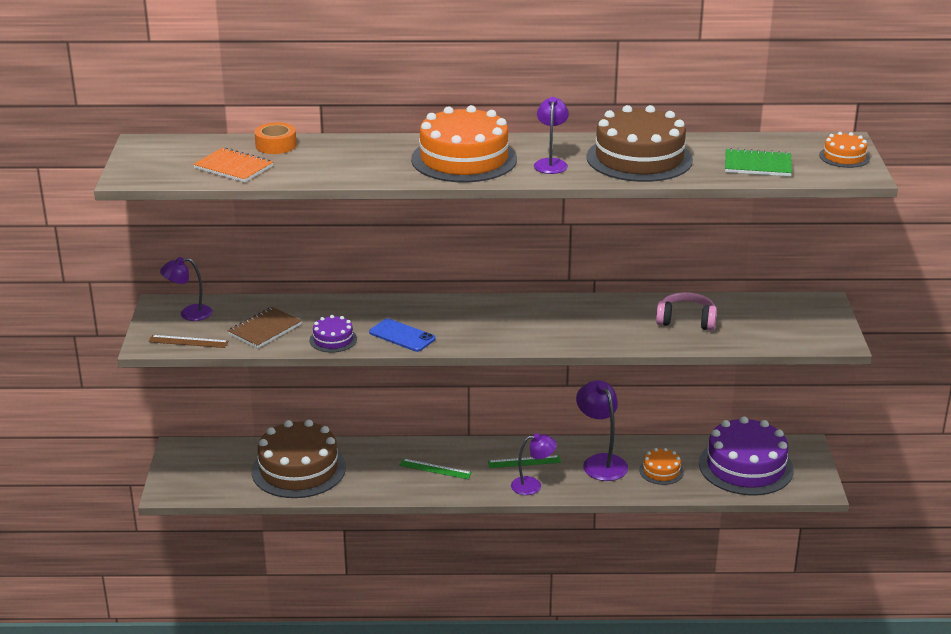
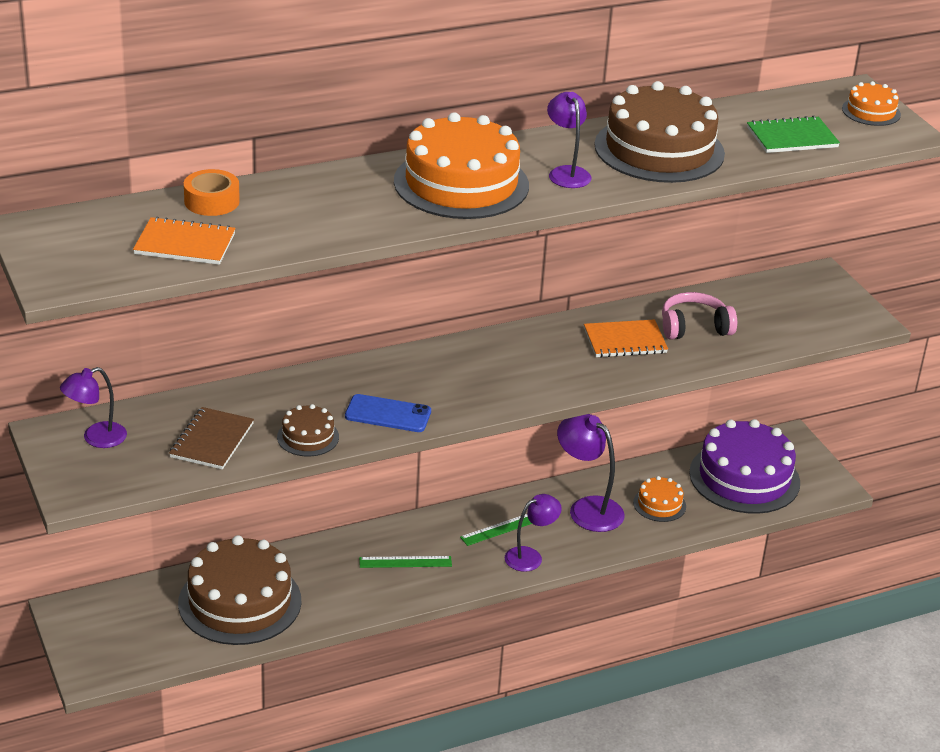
camera: 25 degrees left, 5 degrees up
(188, 341) = (124, 478): brown ruler -> none
(333, 339) = (308, 437): purple cake -> brown cake
(622, 320) = (625, 341): none -> orange notebook

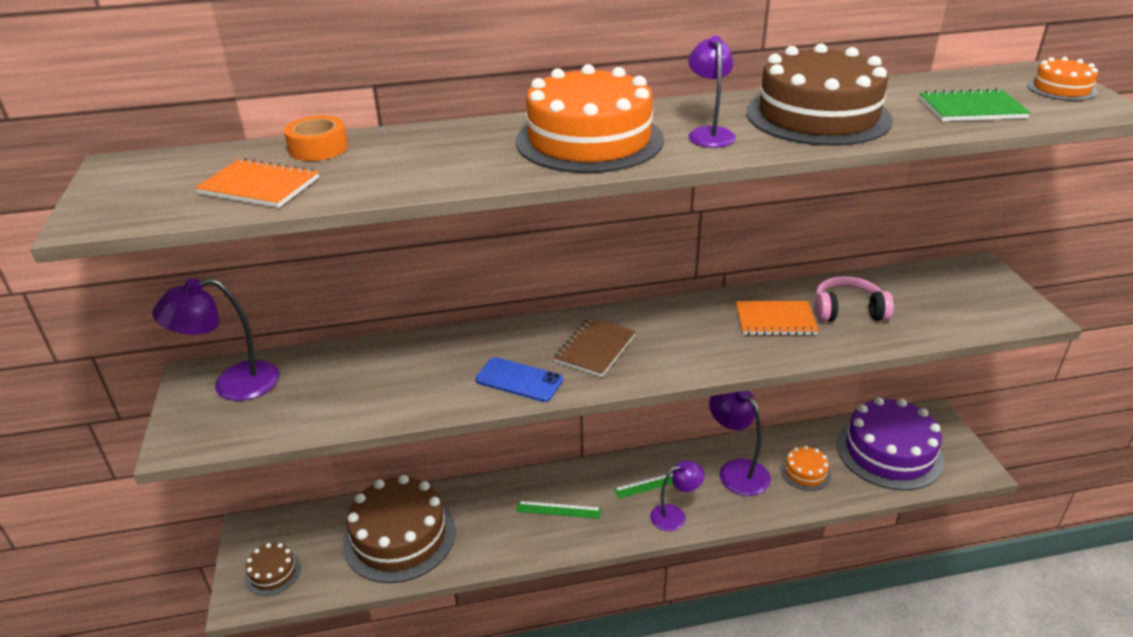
camera: 15 degrees right, 0 degrees up
(96, 438) = (233, 384): purple lamp -> purple lamp, size x1.50
(212, 440) = (338, 395): brown notebook -> brown notebook (595, 349)
(308, 437) = (431, 399): brown cake -> brown cake (273, 572)

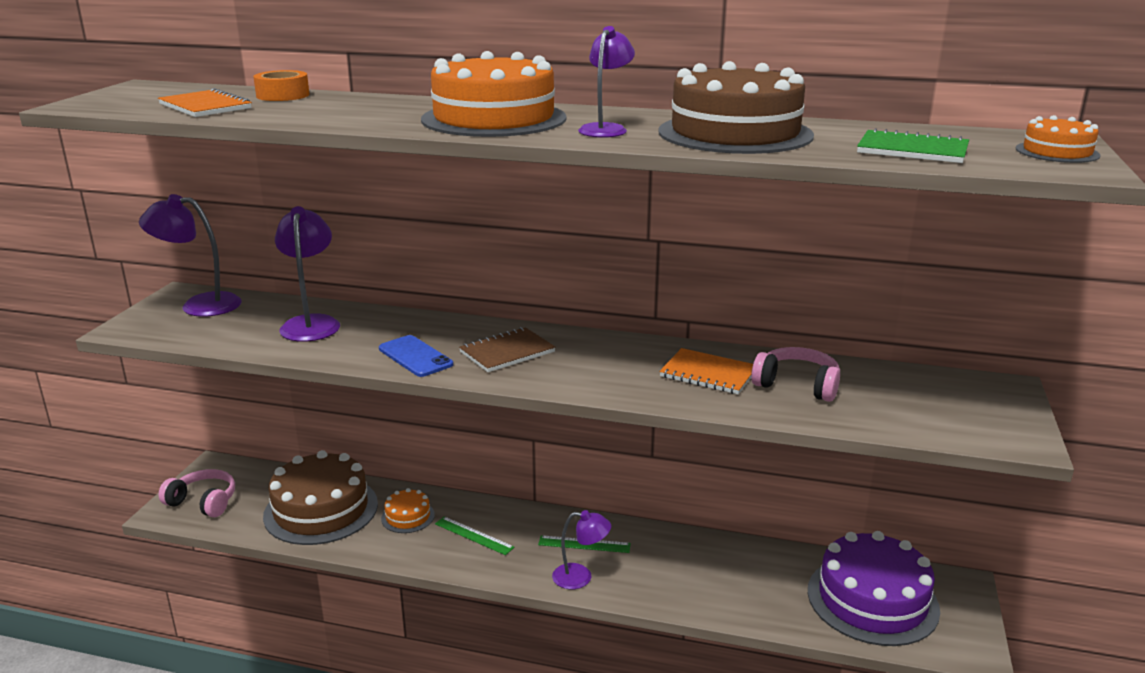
camera: 25 degrees right, 10 degrees down
(273, 572) = (203, 502): brown cake -> pink headphones
(736, 470) = (679, 561): purple lamp -> purple lamp (311, 323)
(805, 472) = (754, 586): orange cake -> orange cake (408, 516)

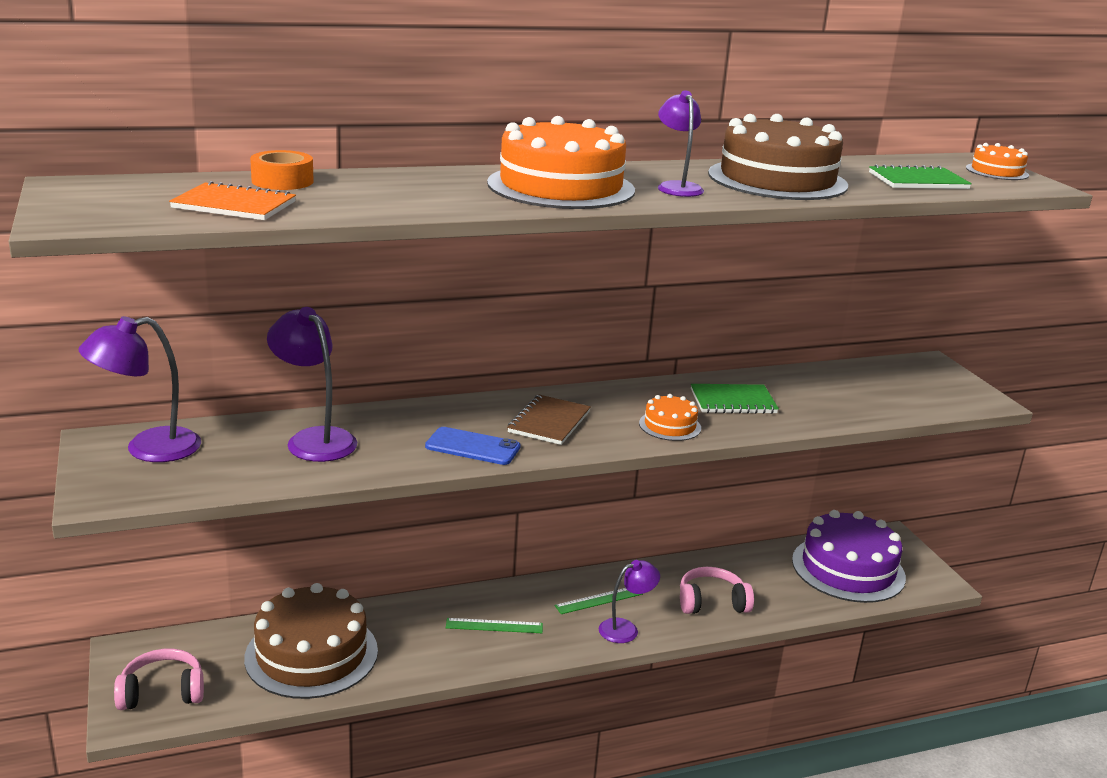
camera: 35 degrees left, 0 degrees up
(408, 516) = (411, 630): orange cake -> orange cake (670, 425)
(708, 374) = (733, 401): orange notebook -> green notebook
(797, 385) = (805, 395): pink headphones -> pink headphones (711, 602)

